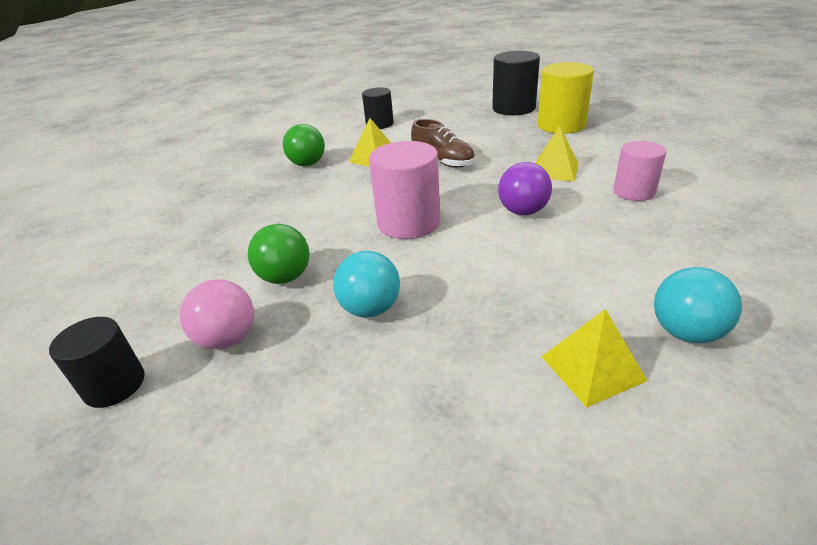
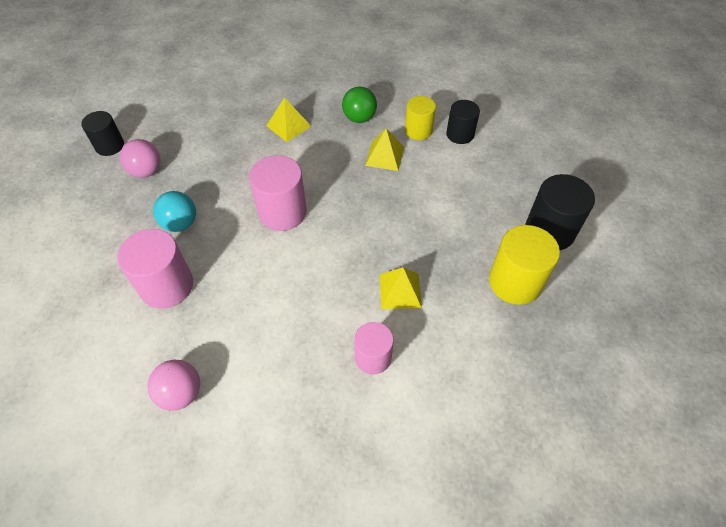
camera: 65 degrees right, 20 degrees up
(285, 277) = (204, 171): green ball -> none
(356, 139) = (418, 130): none -> yellow cylinder
(443, 162) = (391, 205): brown shoe -> none
(486, 332) = (167, 286): none -> pink cylinder
(523, 211) = (316, 279): purple ball -> none
(592, 368) = (142, 343): yellow pyramid -> yellow pyramid (288, 126)
(686, 332) = (181, 393): turquoise ball -> pink ball

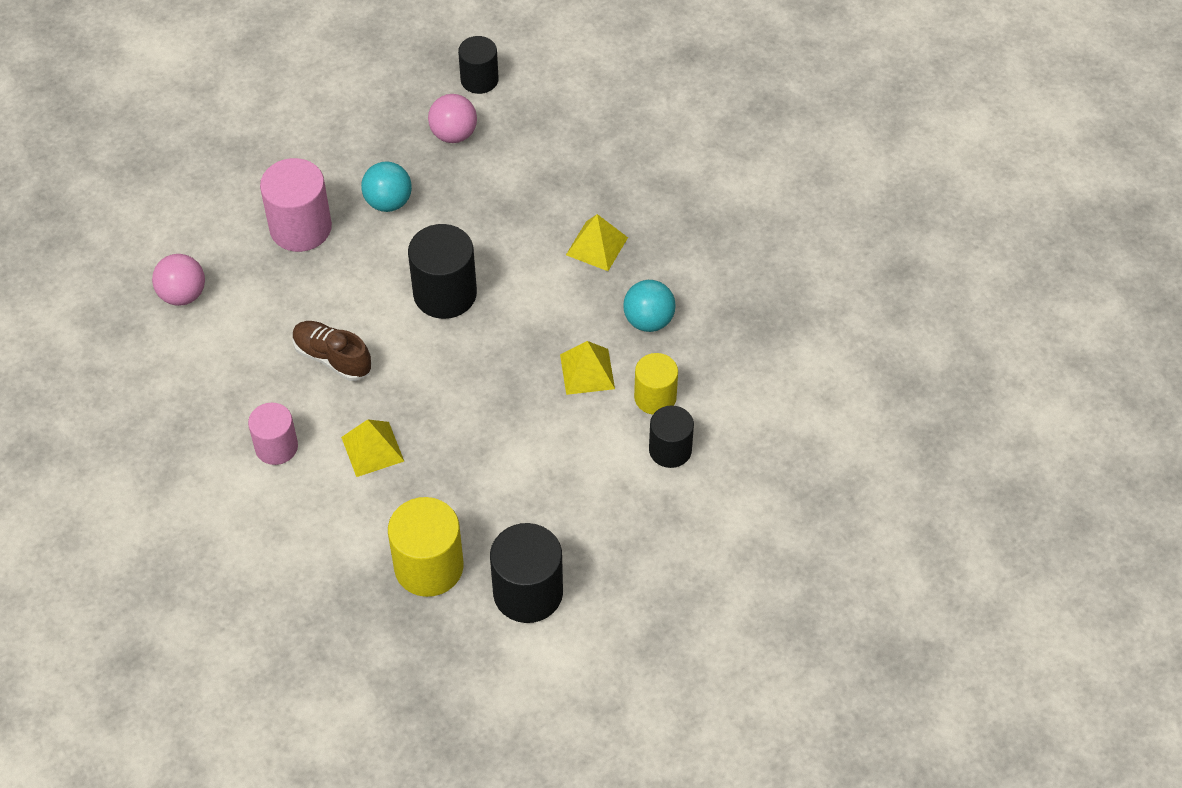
camera: 70 degrees right, 0 degrees up
(282, 212) = (445, 293): pink cylinder -> black cylinder
(305, 296) = (332, 358): none -> brown shoe
(359, 118) = (648, 320): green ball -> turquoise ball

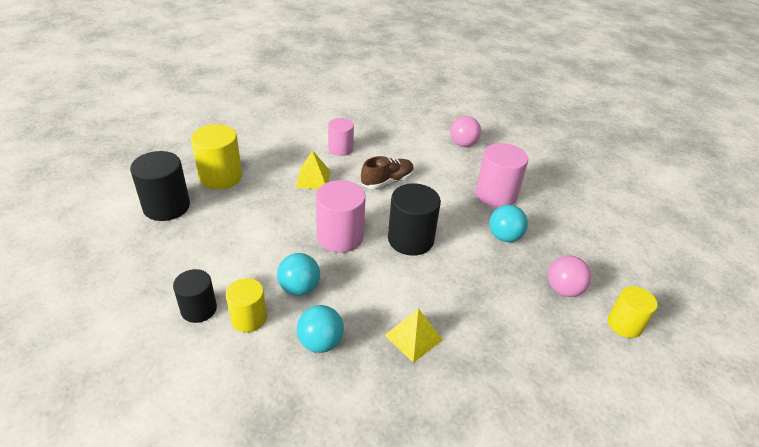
camera: 110 degrees right, 15 degrees down
(479, 80) = (624, 324): black cylinder -> yellow cylinder
(479, 367) = (340, 236): none -> pink cylinder
(587, 371) = (299, 288): yellow pyramid -> turquoise ball

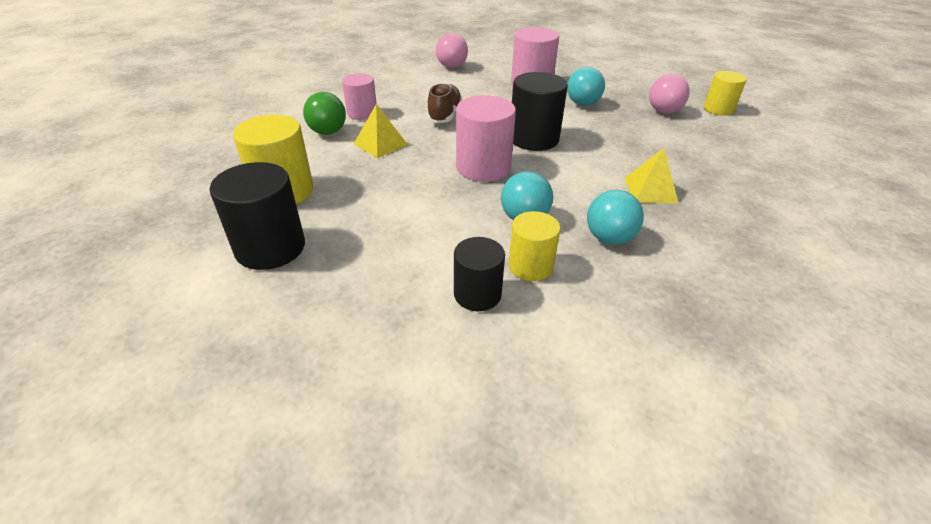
camera: 45 degrees left, 0 degrees up
(301, 151) = (328, 132): none -> green ball

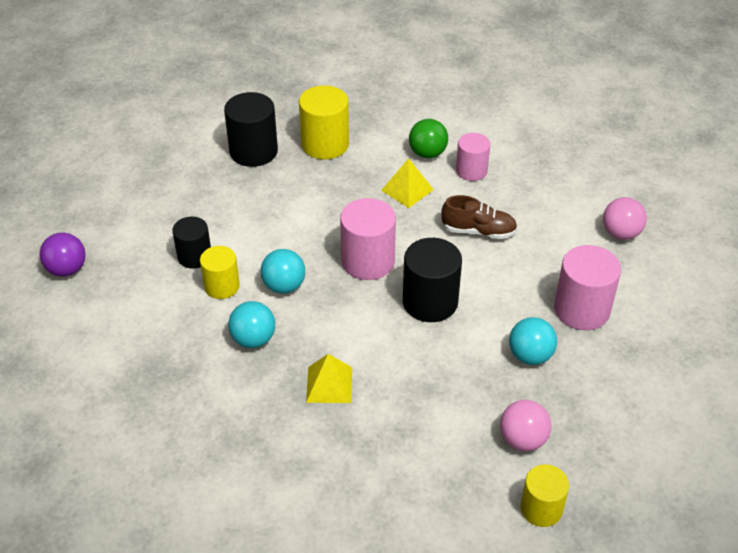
camera: 90 degrees right, 5 degrees up
(512, 461) = (67, 269): none -> purple ball

